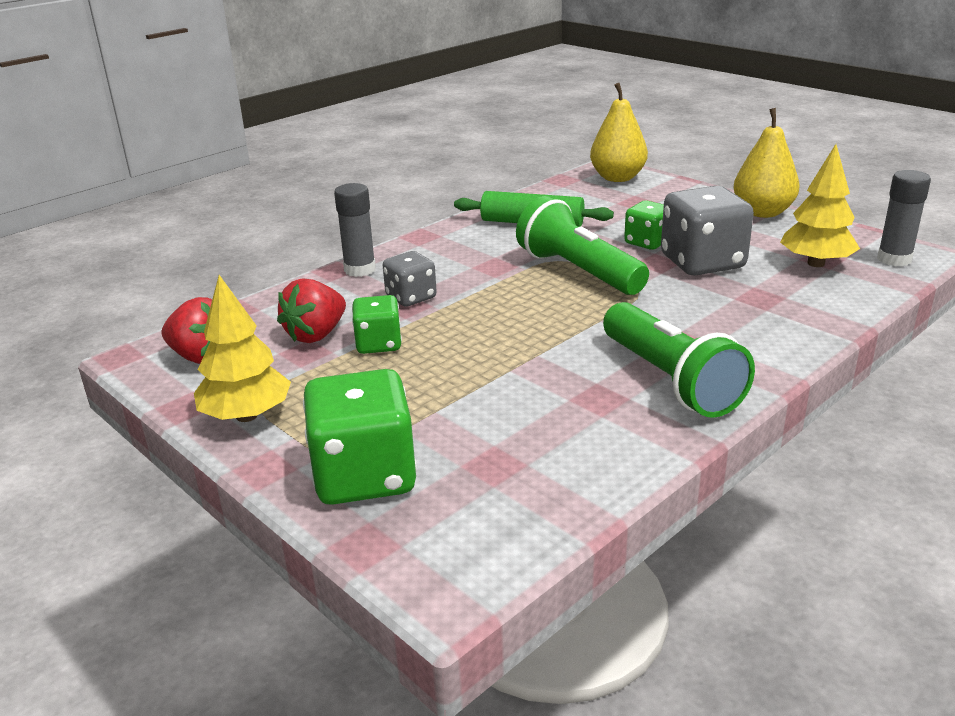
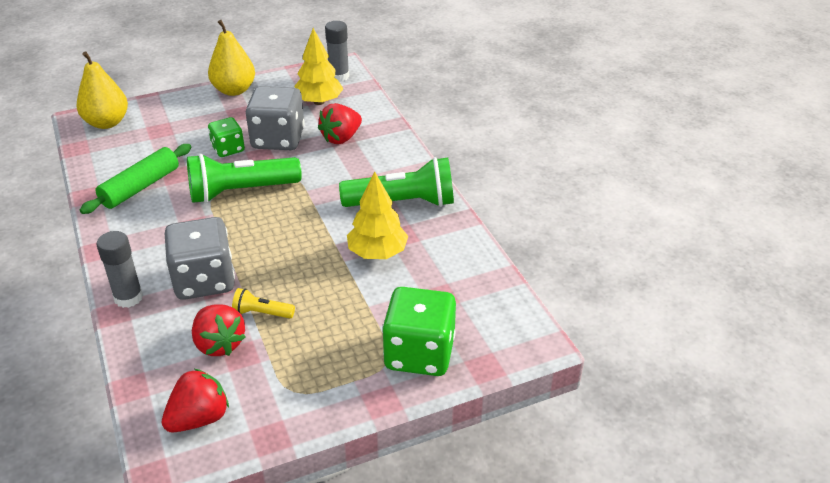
camera: 70 degrees left, 10 degrees up
(247, 416) = (310, 401): yellow tree -> yellow tree (377, 253)
(379, 344) = (262, 313): green dice -> yellow flashlight
(411, 297) = (204, 280): grey dice -> grey dice, size x1.75
(758, 298) = (341, 138): none -> red strawberry

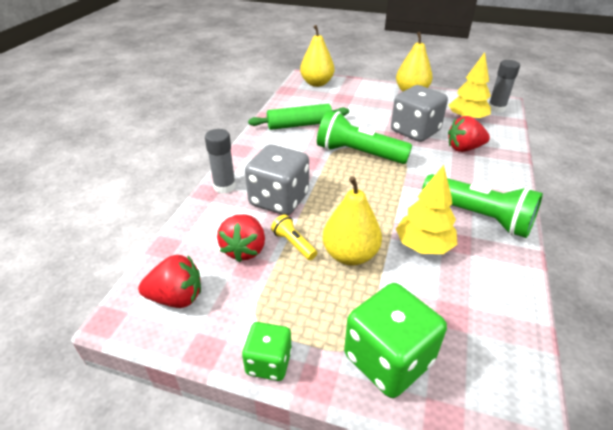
camera: 40 degrees right, 0 degrees up
(228, 149) = (375, 124): green dice -> green dice (269, 362)
(322, 294) = (350, 255): none -> yellow pear

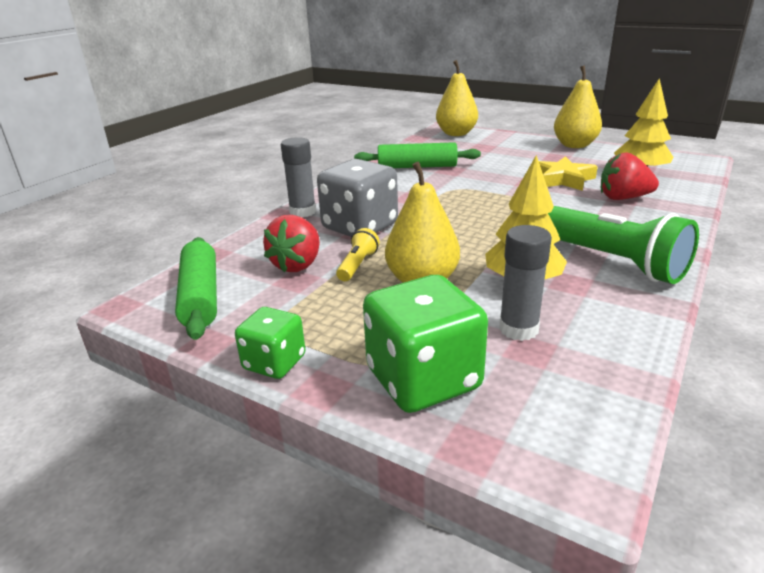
camera: 15 degrees right, 10 degrees down
(176, 298) = (201, 296): red strawberry -> green rolling pin
(293, 244) = (357, 265): yellow flashlight -> yellow flashlight turned 45 degrees clockwise
(358, 153) = (478, 194): green flashlight -> none
(415, 131) = (562, 179): grey dice -> yellow star
(496, 108) = (687, 164): grey glue stick -> grey glue stick (518, 329)

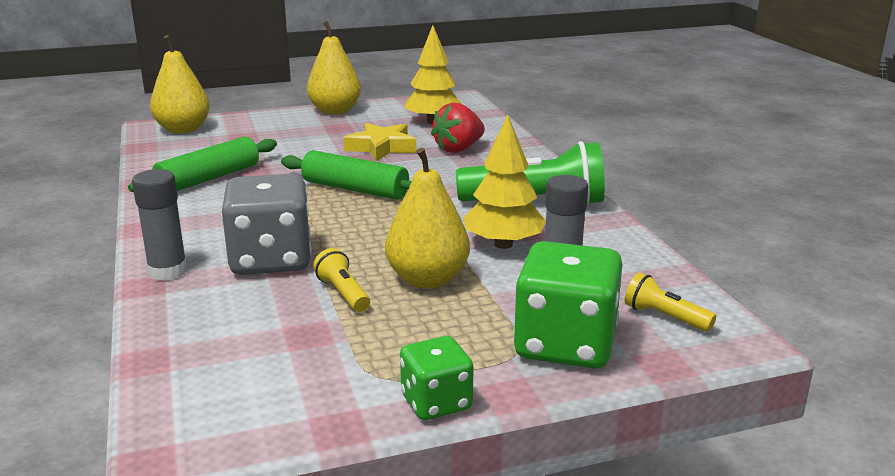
camera: 50 degrees left, 5 degrees down
(201, 296) = (235, 400): green rolling pin -> green rolling pin (355, 189)
(297, 265) = (280, 321): red strawberry -> none
(549, 410) = (665, 317): none -> yellow flashlight

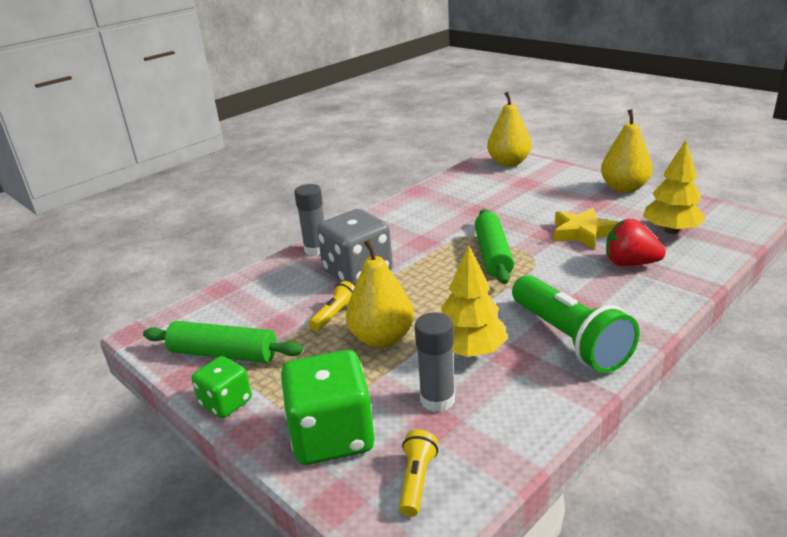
camera: 65 degrees right, 5 degrees up
(208, 179) = (446, 204): green rolling pin -> green rolling pin (224, 354)

